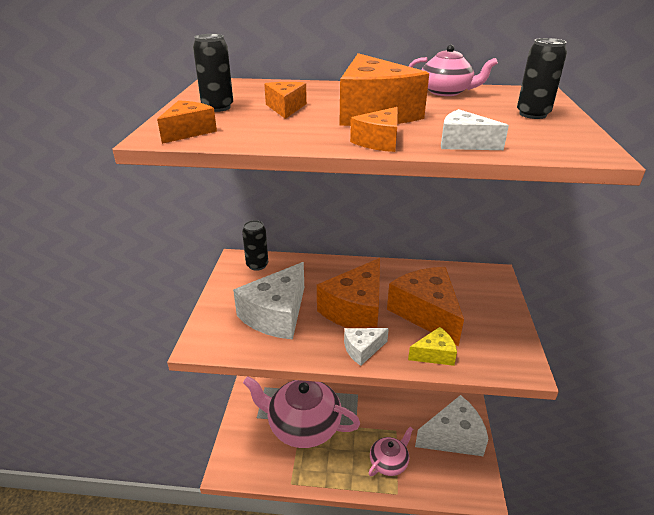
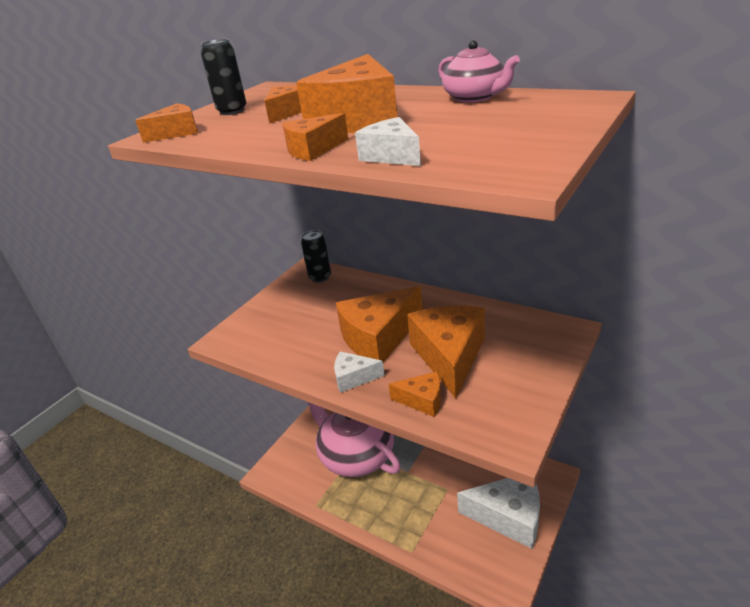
camera: 30 degrees right, 0 degrees up
(276, 314) = (302, 327): white cheese -> none
(389, 462) = (421, 518): pink teapot -> none
(434, 354) = (422, 400): yellow cheese -> orange cheese
(532, 114) = (531, 126): black can -> none

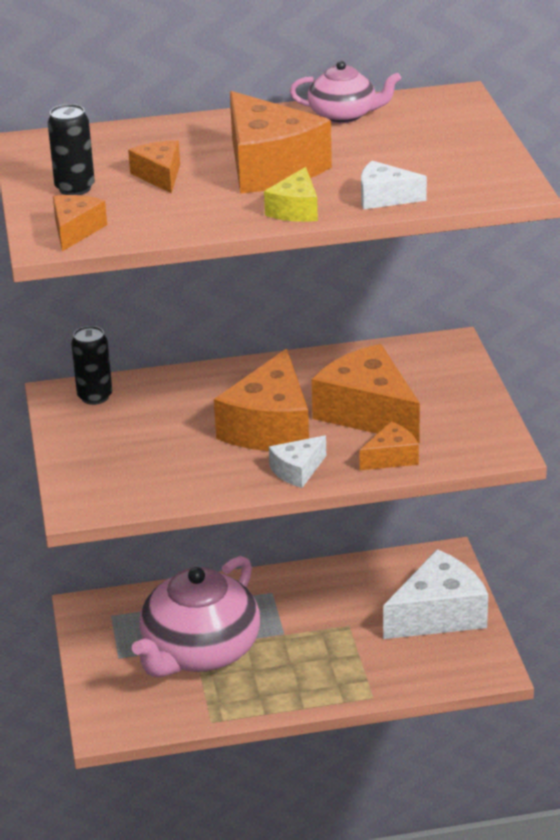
camera: 45 degrees left, 0 degrees up
(313, 150) = (295, 210): orange cheese -> yellow cheese
(356, 455) = (199, 651): pink teapot -> pink teapot turned 60 degrees counterclockwise

